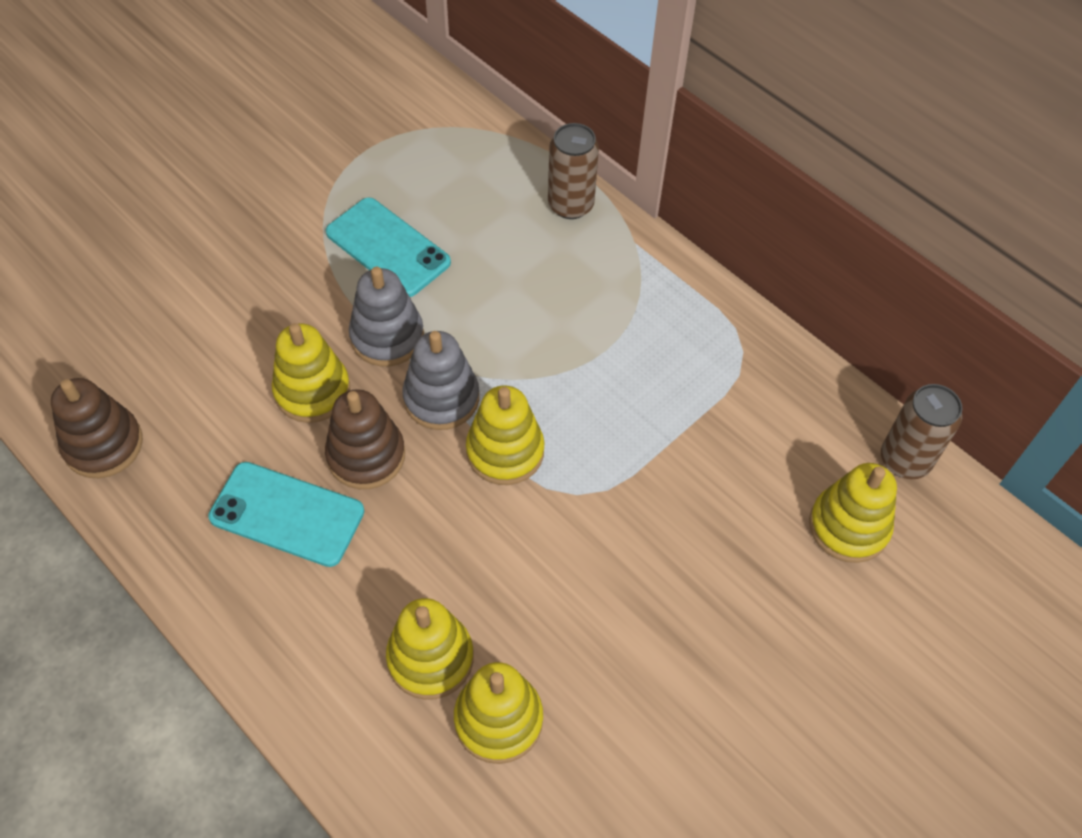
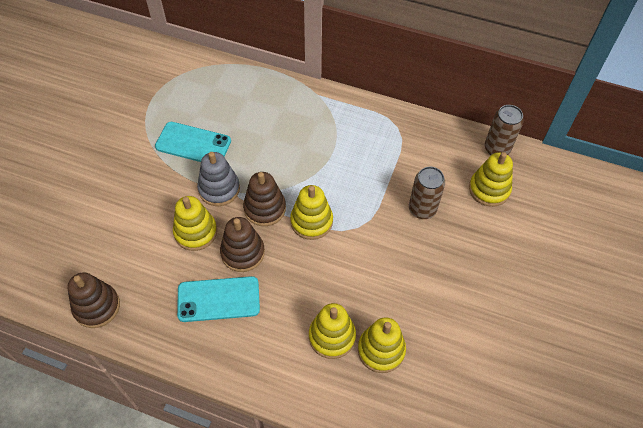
camera: 25 degrees left, 0 degrees up
(441, 398) = (265, 208): grey stacking toy -> brown stacking toy
(570, 205) = (275, 87): brown can -> brown can (422, 209)

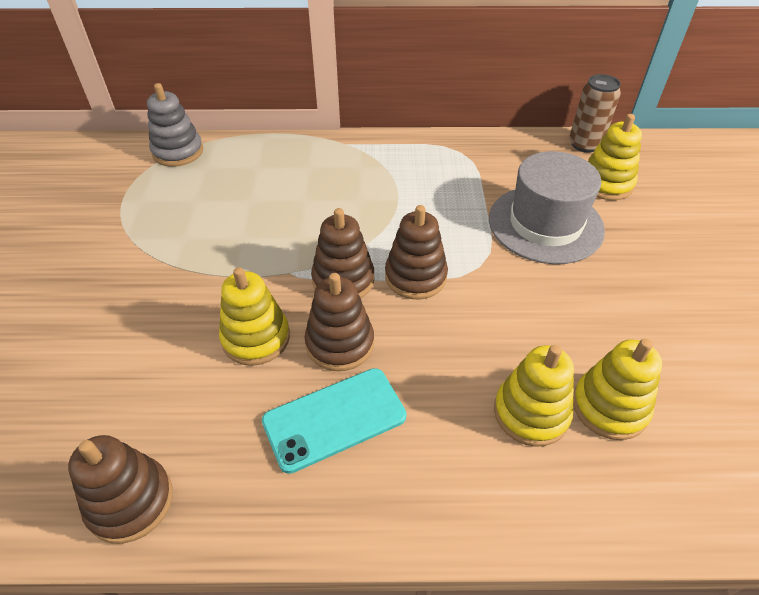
camera: 20 degrees left, 10 degrees down
(193, 144) = (204, 233): turquoise phone -> none
(219, 189) = (266, 275): grey stacking toy -> grey stacking toy (178, 152)
(311, 221) = (415, 277): yellow stacking toy -> brown stacking toy
(422, 209) = (545, 224): brown can -> grey hat

